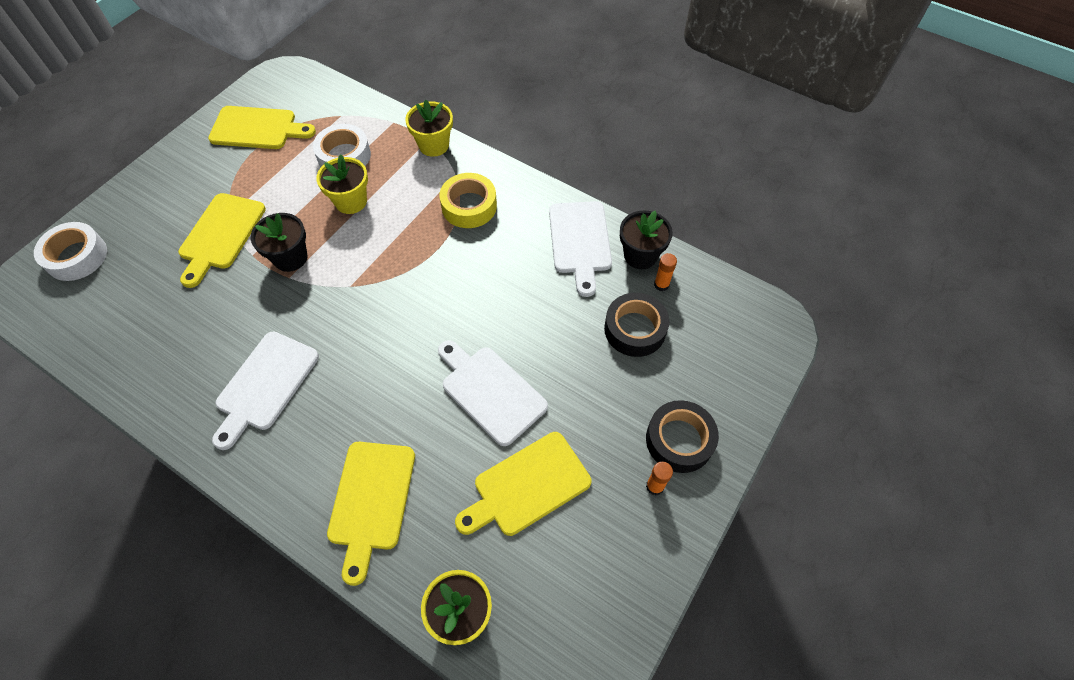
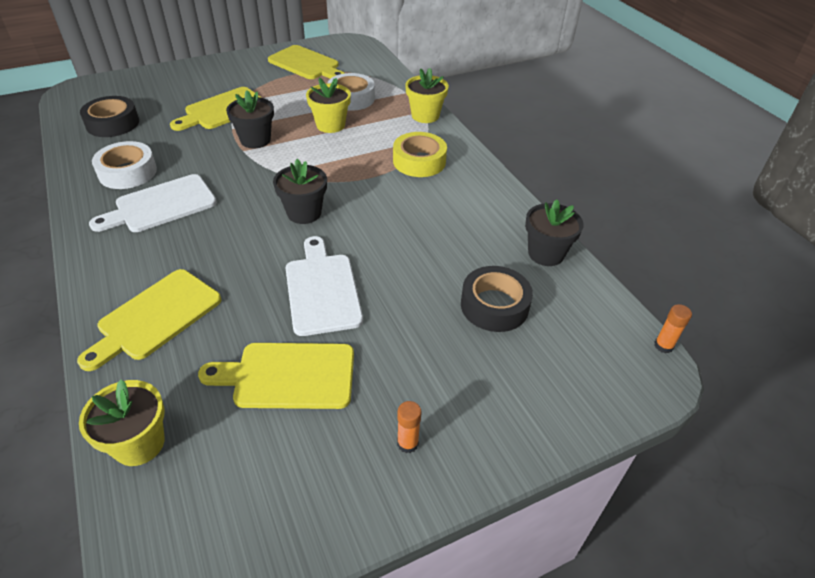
camera: 30 degrees right, 15 degrees down
(76, 257) = (125, 87): white tape -> white tape (127, 172)
(410, 320) = (304, 213): none -> black flower pot
(580, 241) = (496, 220): white cutting board -> none
(661, 284) = (549, 283): orange glue stick -> orange glue stick (663, 346)
(679, 440) = (466, 417): black tape -> black tape (112, 123)

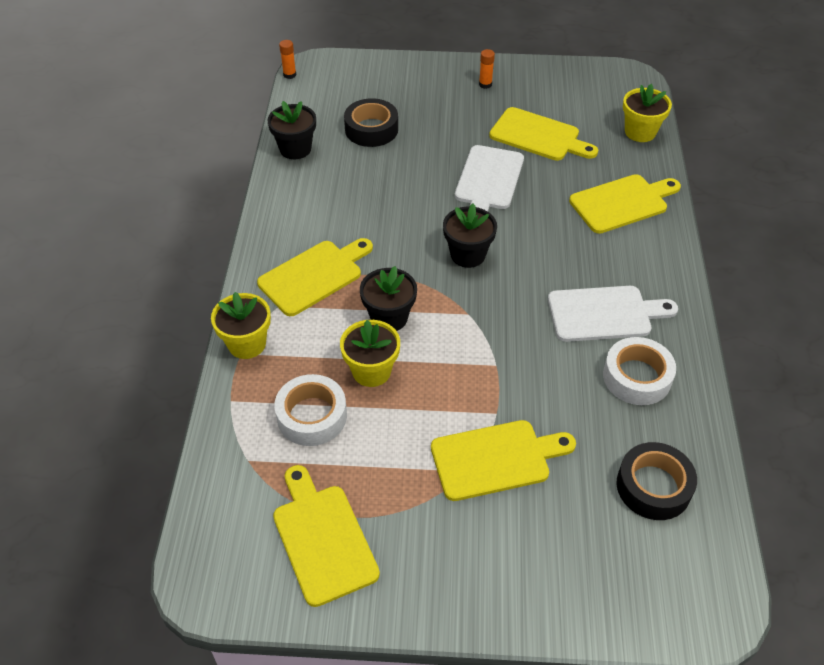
camera: 150 degrees left, 5 degrees up
(255, 140) = (474, 378): black flower pot -> black flower pot (389, 318)
(419, 161) = (314, 276): yellow tape -> yellow cutting board

